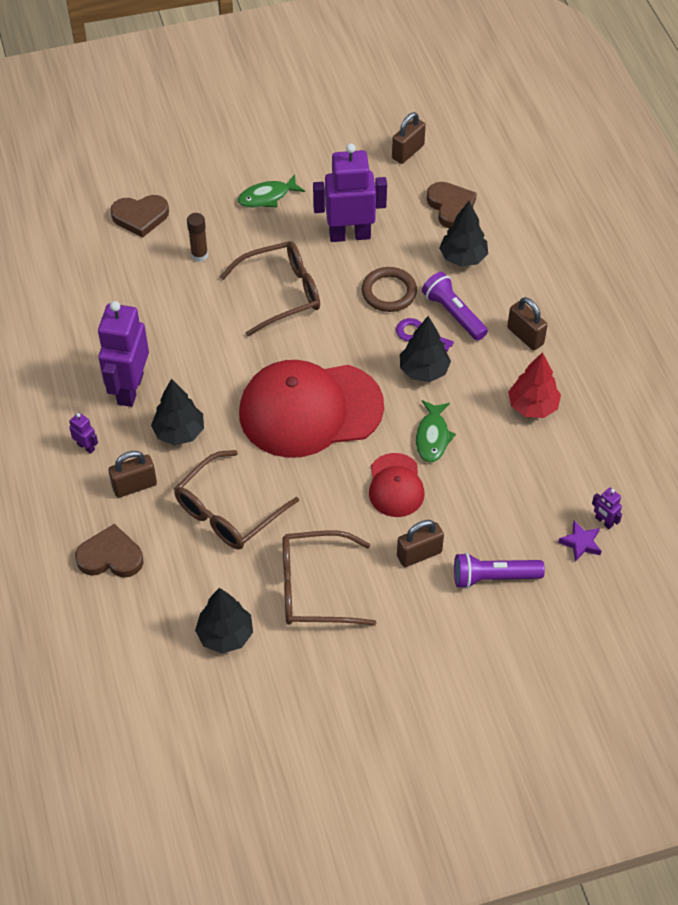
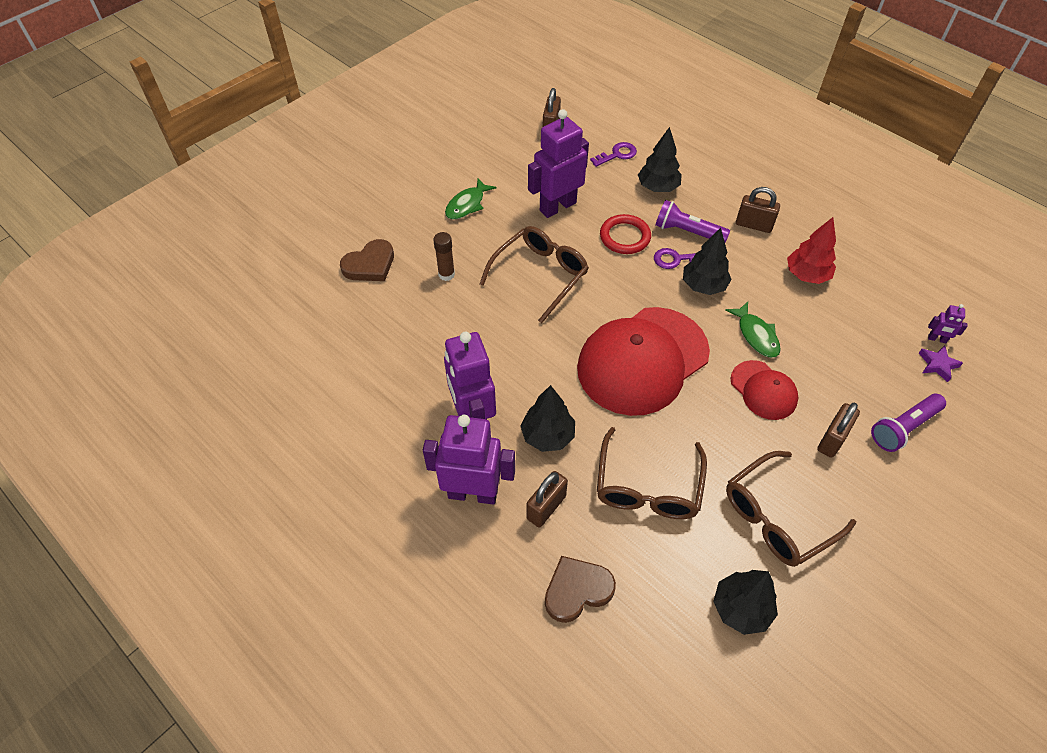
camera: 30 degrees left, 0 degrees up
(86, 447) = (473, 493): purple robot -> purple robot, size x2.41
(389, 292) = (625, 237): brown ring -> red ring
(451, 207) = (617, 154): brown heart -> purple key

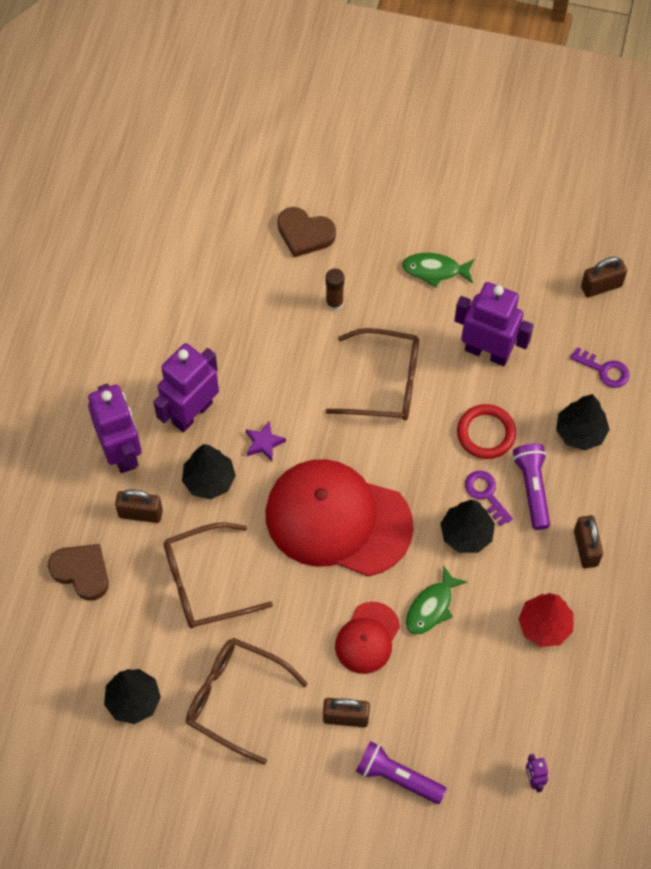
camera: 60 degrees right, 10 degrees up
(937, 365) = (498, 788): purple star -> purple star (264, 443)

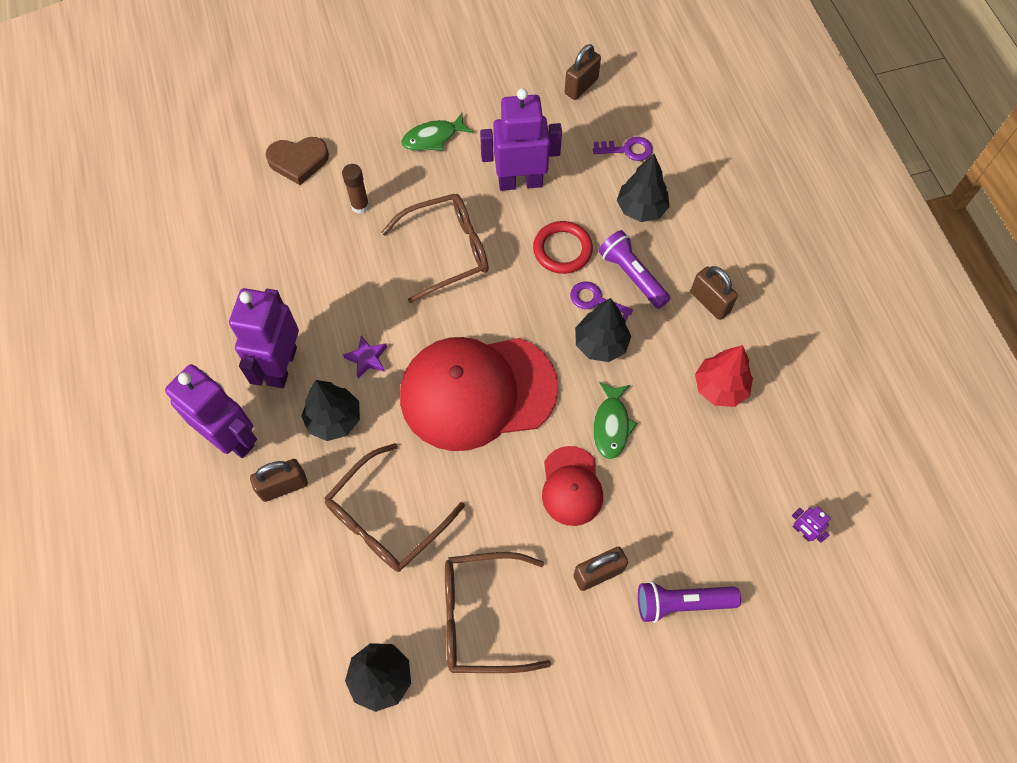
camera: 30 degrees left, 0 degrees up
(81, 572) = (255, 576): brown heart -> none

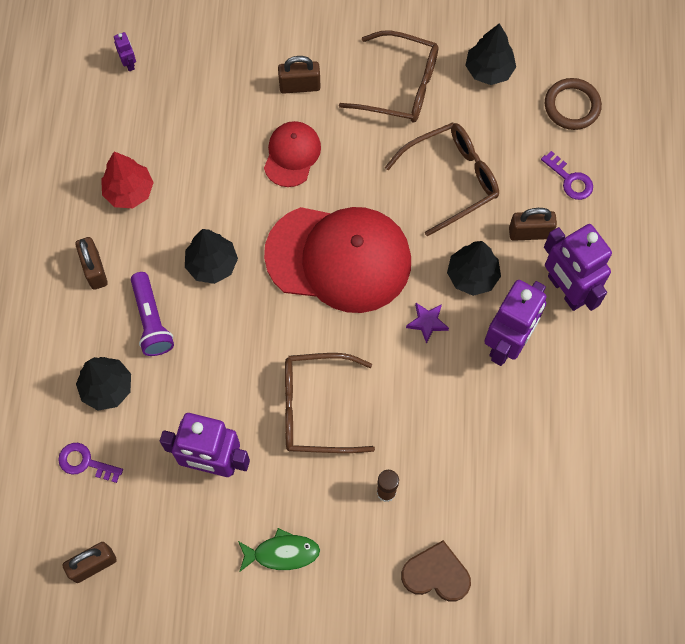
camera: 160 degrees left, 5 degrees up
(266, 664) = (572, 106): none -> brown ring
(562, 249) = (204, 370): red ring -> none
(595, 301) = (197, 307): purple key -> purple key (570, 180)
(611, 425) = (237, 191): green fish -> none
(681, 603) = (247, 47): purple flashlight -> none

